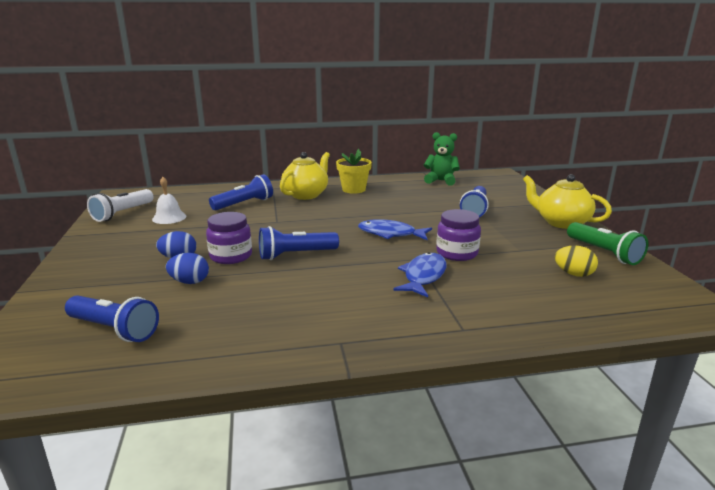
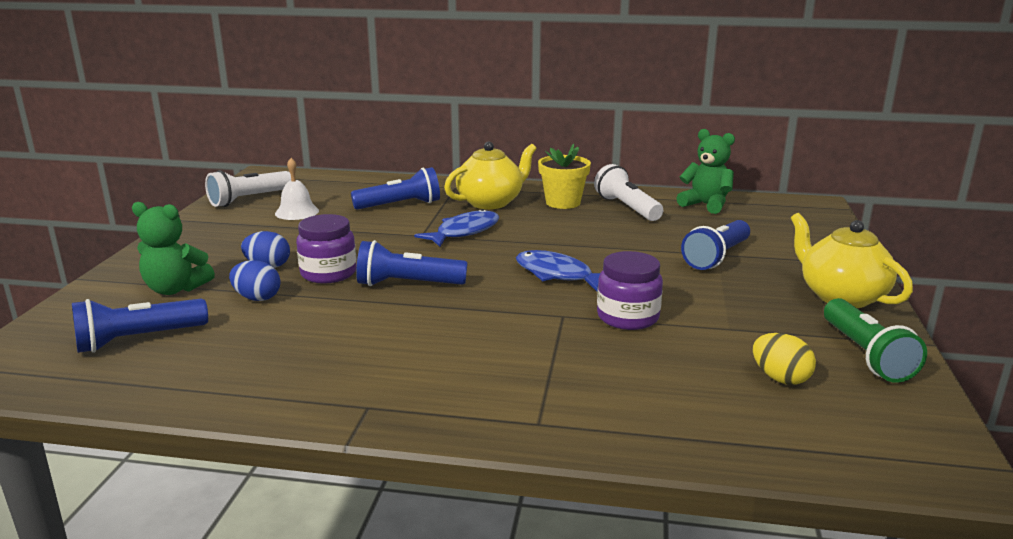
camera: 20 degrees right, 0 degrees up
(114, 329) = (138, 340): blue flashlight -> blue flashlight turned 105 degrees clockwise
(115, 286) = (175, 289): none -> green teddy bear
(396, 188) = (626, 208): none -> white flashlight
(423, 276) = (550, 341): blue fish -> blue fish (464, 232)

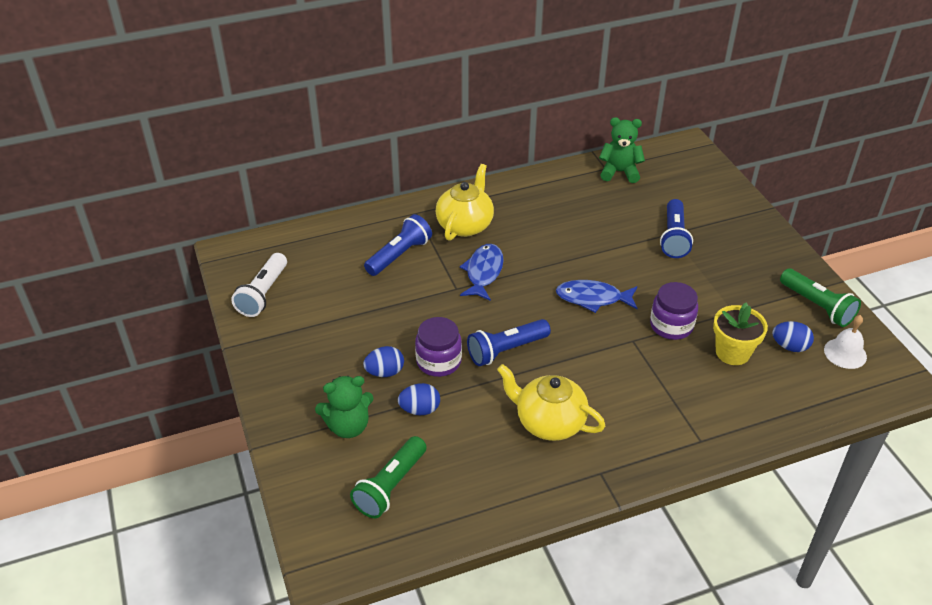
camera: 30 degrees left, 20 degrees up
(138, 340) = (390, 486): blue flashlight -> green flashlight
(297, 212) = (325, 296): white bell -> white bell (845, 353)
(563, 203) = (519, 206): yellow flower pot -> yellow flower pot (732, 352)
(626, 208) = (569, 196): white flashlight -> none
(780, 378) = (789, 346): yellow egg -> blue egg
(841, 296) = (771, 253): yellow teapot -> yellow teapot (549, 422)

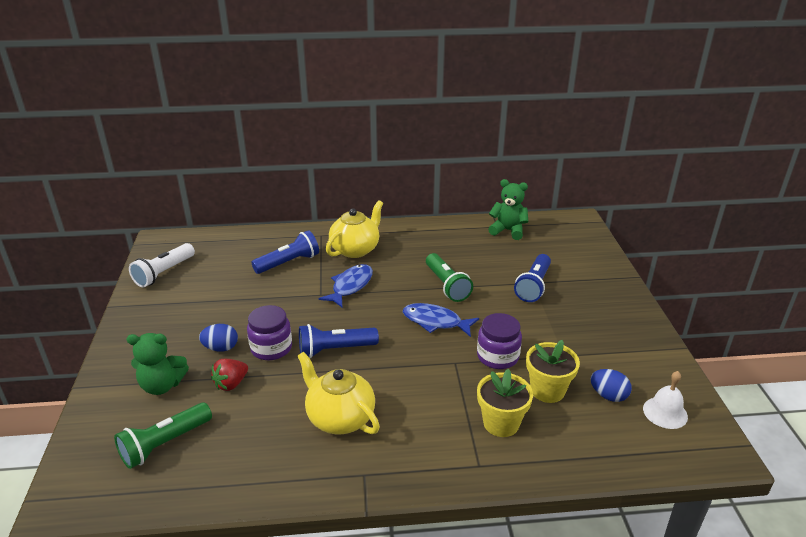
camera: 15 degrees right, 10 degrees down
(420, 409) = (231, 384): blue egg -> red strawberry
(703, 395) = (501, 423): none -> yellow flower pot
(817, 306) = (651, 365): green flashlight -> green flashlight (447, 285)

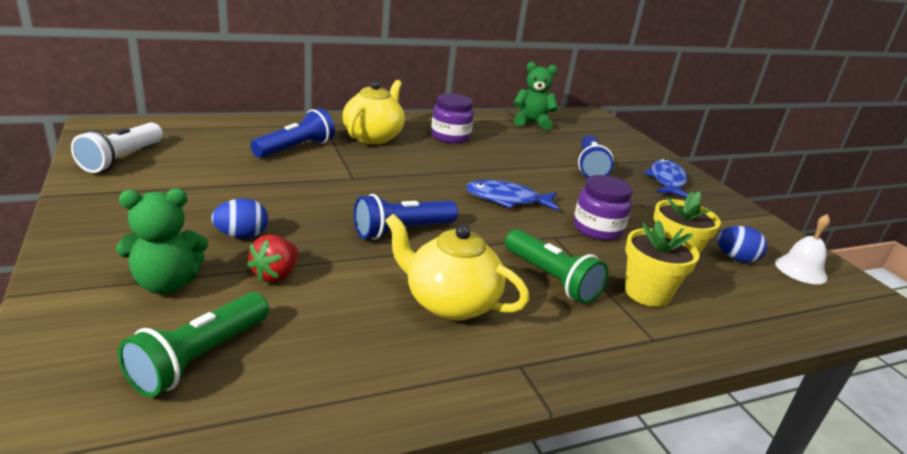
camera: 20 degrees left, 5 degrees down
(271, 348) = (315, 232): purple jar -> purple jar (450, 137)
(350, 286) = (386, 169): blue fish -> blue fish (667, 181)
(447, 285) = (498, 167): green flashlight -> green flashlight (551, 279)

